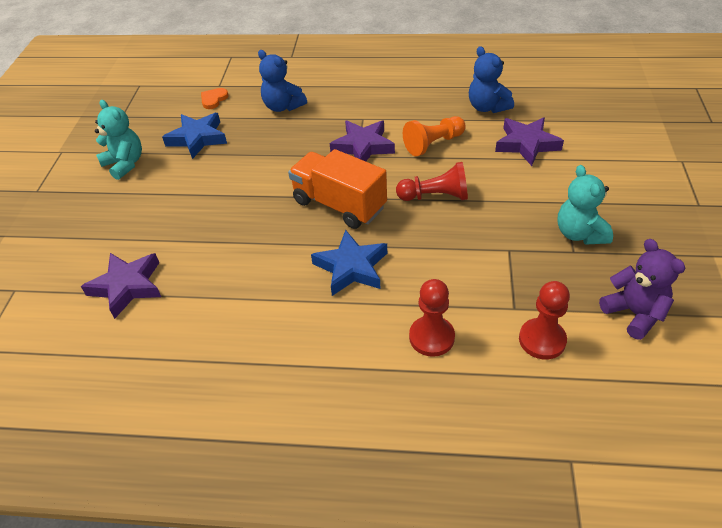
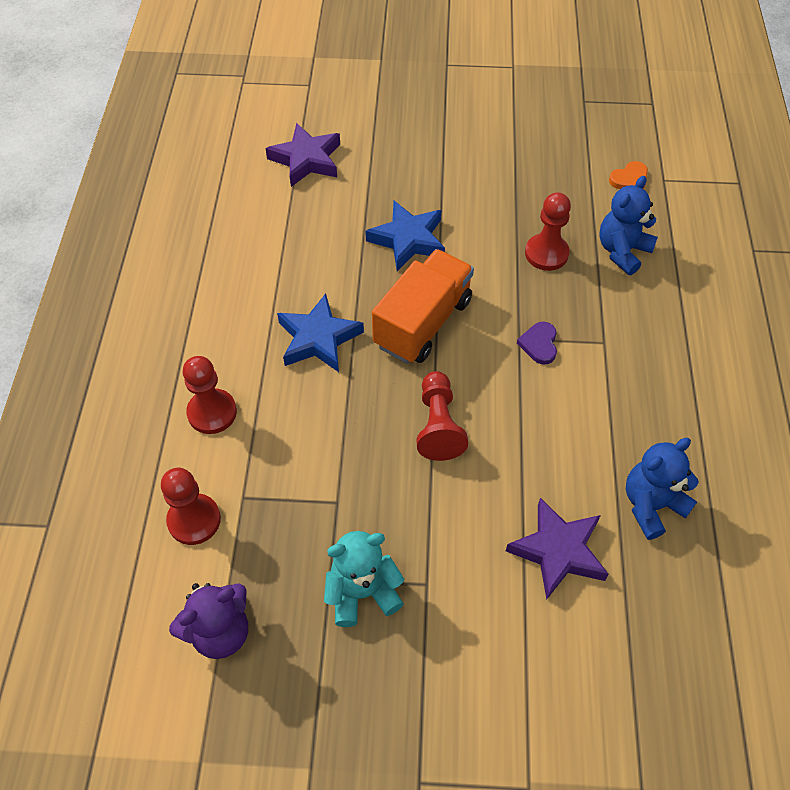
camera: 85 degrees right, 10 degrees up
(125, 164) = (493, 121): turquoise teddy bear -> none
(197, 138) = (544, 175): blue star -> blue star (408, 240)
(214, 99) = (629, 179): orange heart -> orange heart turned 120 degrees clockwise
(278, 140) = (546, 253): none -> red pawn
(363, 146) = (539, 344): purple star -> purple heart
(433, 144) = (550, 427): orange pawn -> none

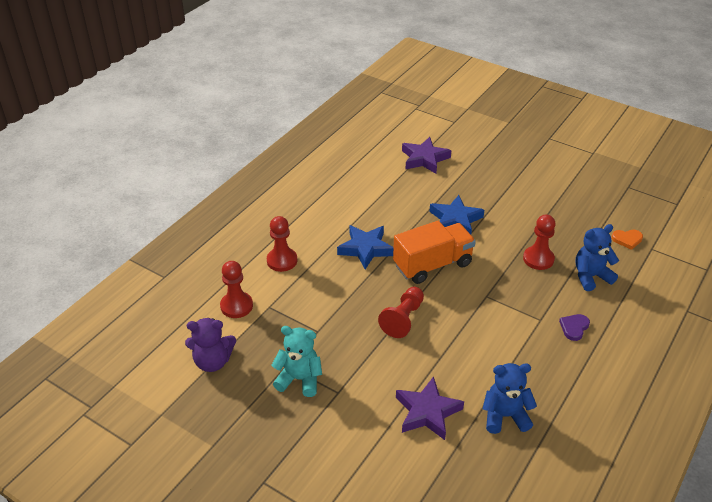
camera: 30 degrees right, 15 degrees down
(539, 344) = (497, 304): purple heart -> purple heart (574, 327)

